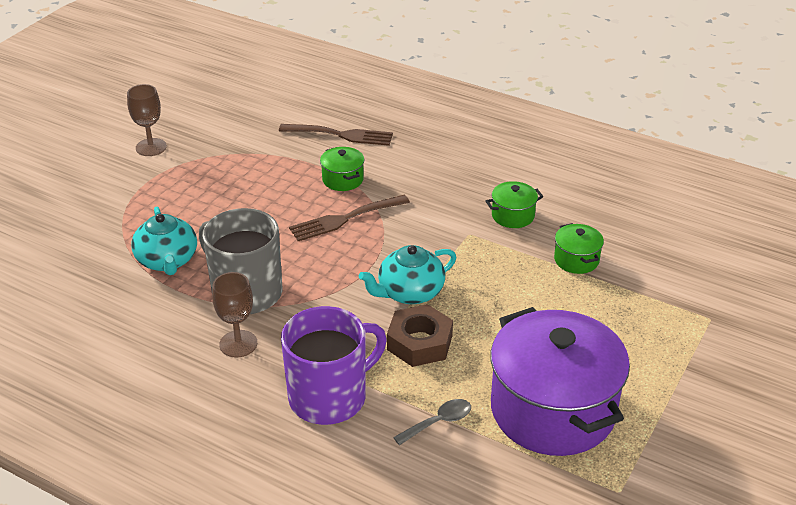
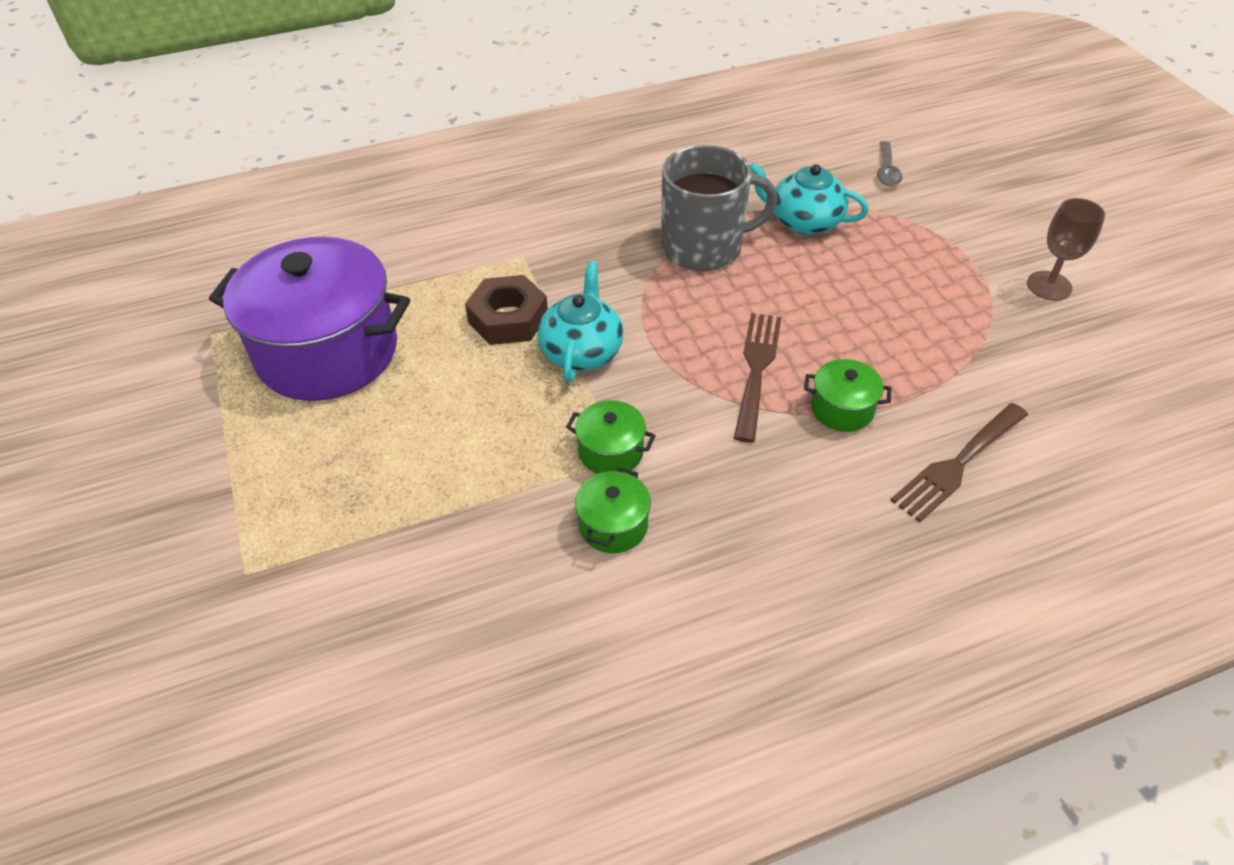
camera: 130 degrees right, 10 degrees up
(238, 344) = (637, 216): brown goblet -> none
(330, 397) = (515, 236): purple mug -> none
(438, 422) = (410, 278): grey spoon -> grey spoon (887, 171)
(576, 260) = (472, 525): green pot -> green pot (611, 452)

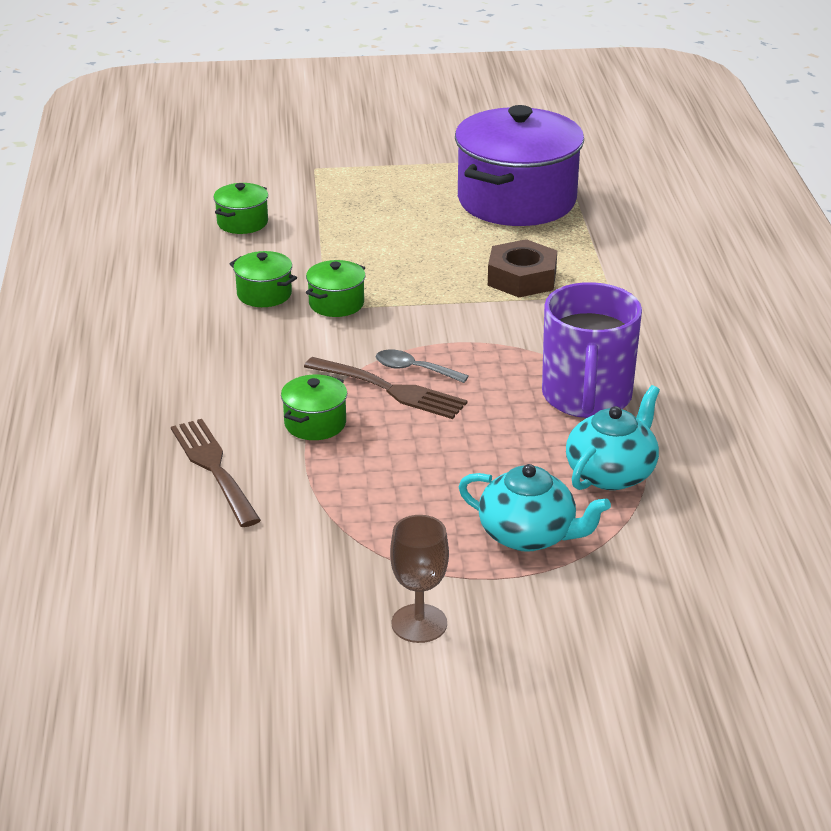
camera: 105 degrees right, 15 degrees down
(430, 610) = (242, 222): none -> green pot
(582, 351) = (461, 307): turquoise teapot -> turquoise teapot (528, 535)
(704, 248) = (586, 397): grey mug -> purple mug
(887, 171) = (701, 568): grey spoon -> grey spoon (414, 369)

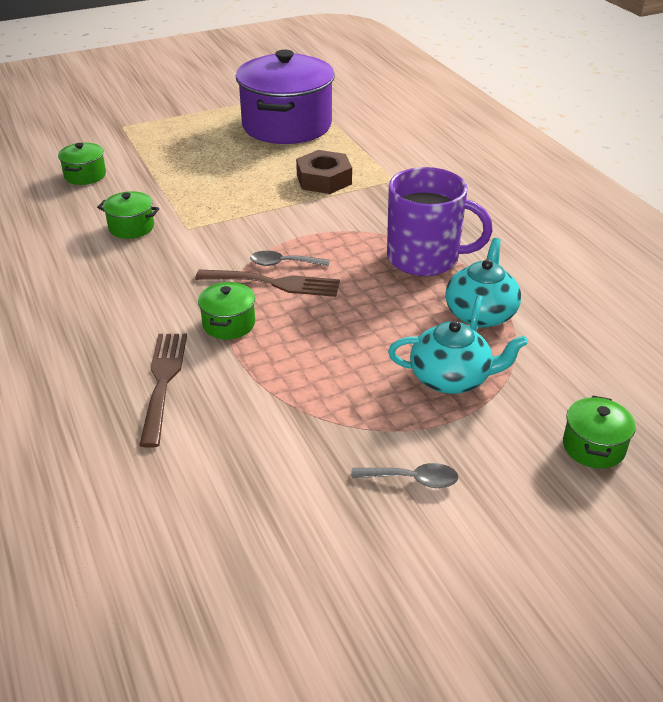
camera: 20 degrees left, 5 degrees up
(214, 468) = (163, 382): brown fork -> brown fork turned 45 degrees clockwise
(336, 303) = (194, 224): green pot -> green pot (593, 447)
(419, 623) = (412, 479): brown goblet -> grey spoon
(586, 397) = (425, 258): purple mug -> purple mug turned 60 degrees counterclockwise

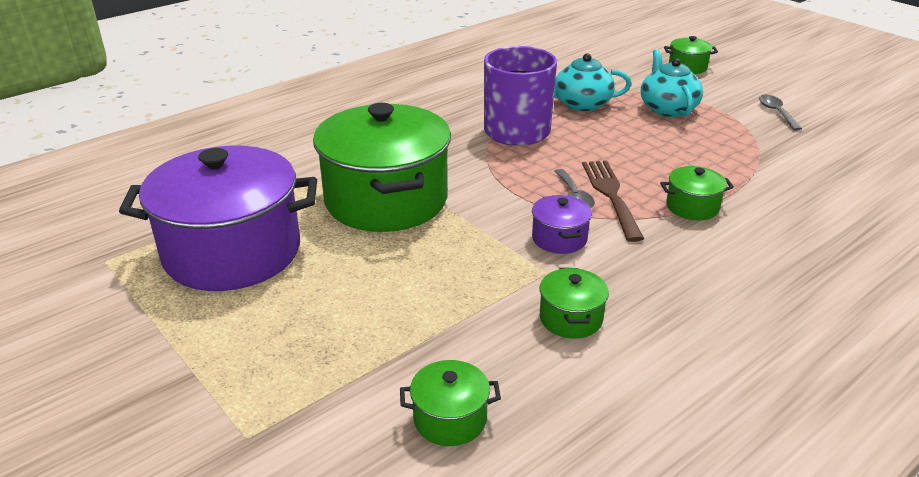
camera: 105 degrees left, 5 degrees down
(163, 382) = (799, 222): brown fork -> none
(225, 242) = (559, 238): none -> purple pot
(324, 179) = (386, 200): brown nut -> green pot

